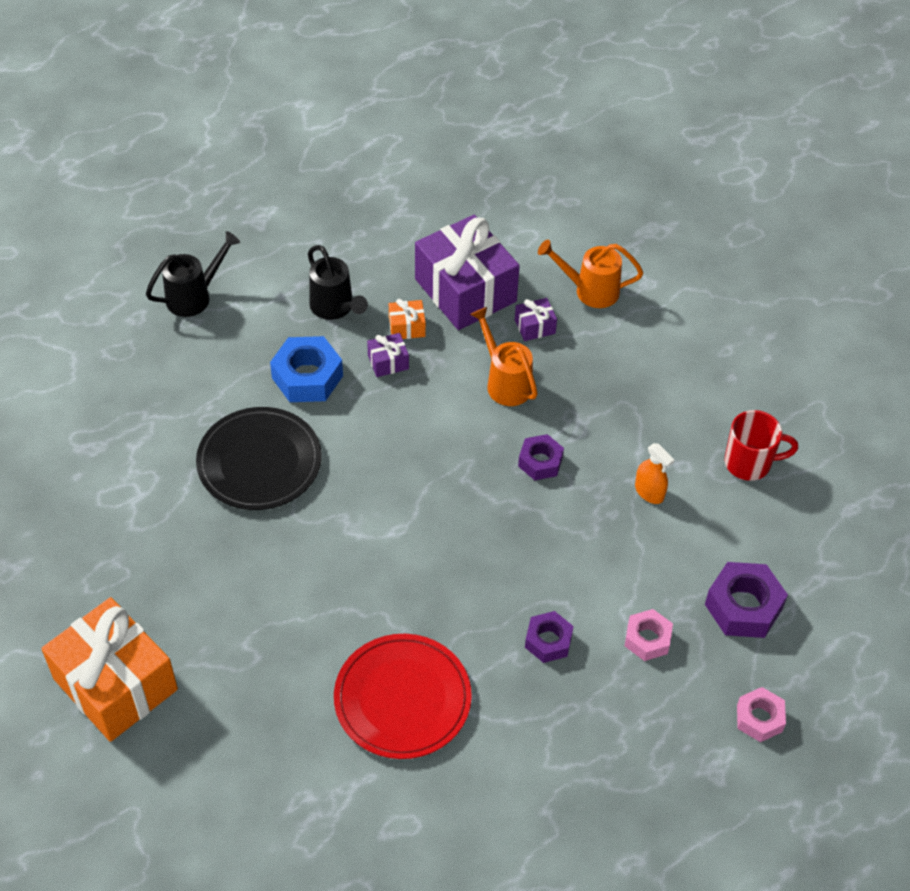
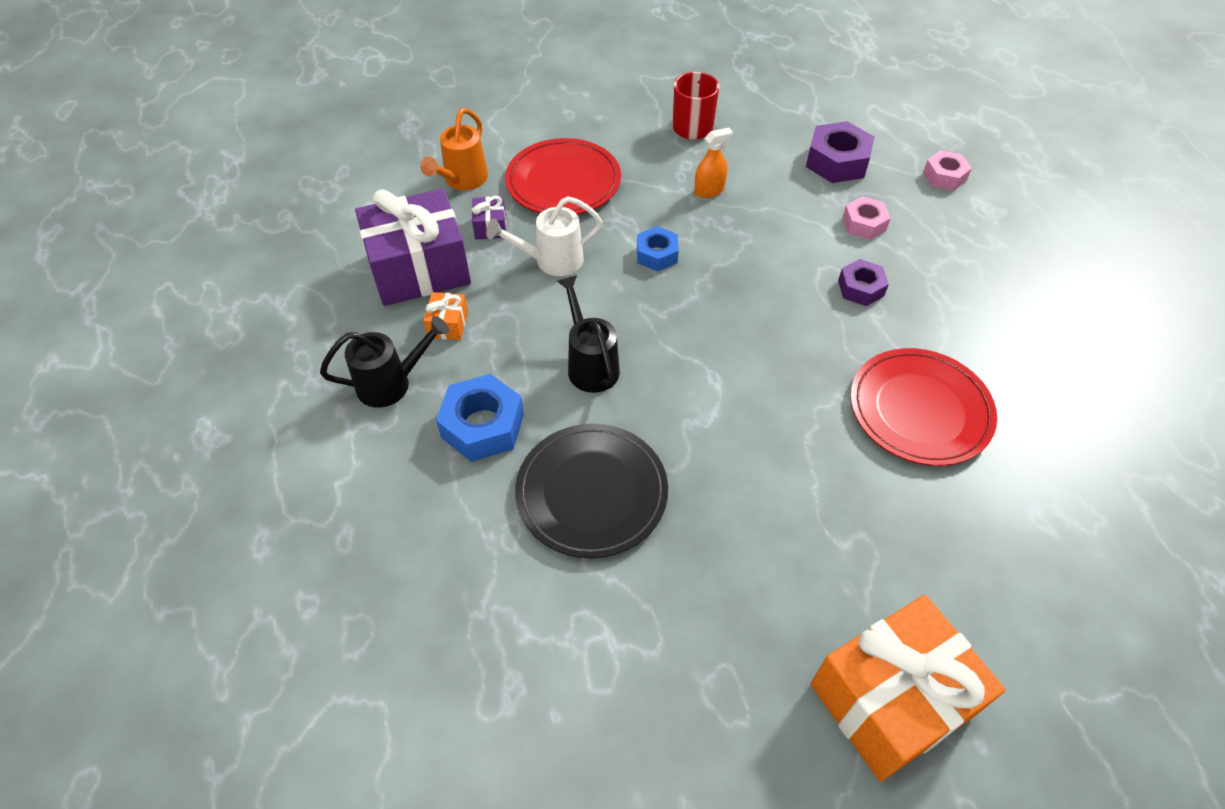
camera: 75 degrees left, 0 degrees up
(194, 296) = (304, 528): black watering can -> black watering can (590, 365)
(388, 362) = (490, 349): purple gift -> none
(505, 382) = (552, 261): orange watering can -> white watering can
(540, 462) = (657, 254): purple nut -> blue nut
(617, 368) = (563, 181): none -> red plate

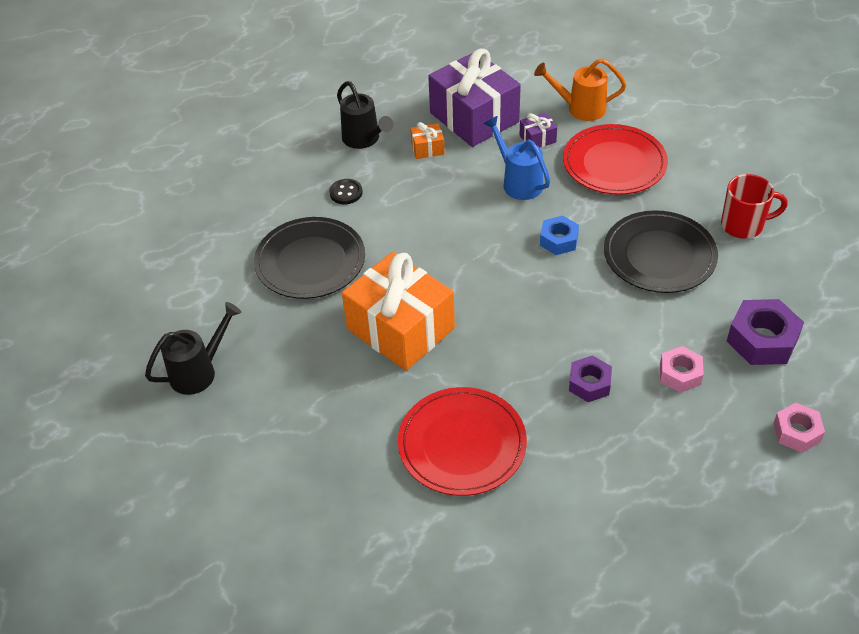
camera: 75 degrees right, 5 degrees down
(482, 426) = (346, 193): blue nut -> black button
(552, 261) = (518, 182): white watering can -> blue watering can
(590, 365) = (422, 231): black watering can -> black watering can (198, 372)
(709, 190) = (659, 255): orange spray bottle -> black plate
(891, 700) = (193, 454): orange gift -> orange gift (400, 329)

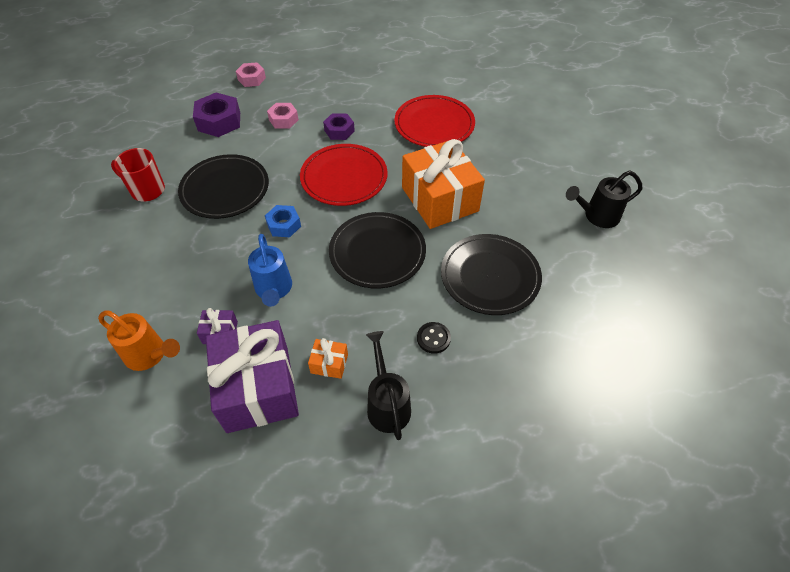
camera: 160 degrees left, 5 degrees up
(440, 246) = (377, 252): none -> black plate
(614, 163) = (181, 278): red plate -> red plate (344, 177)

